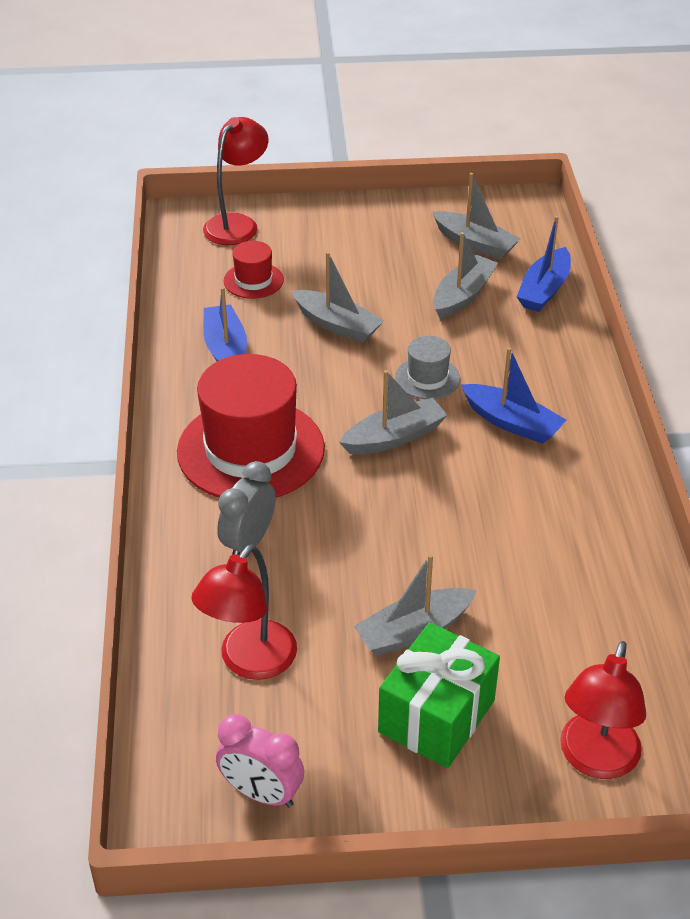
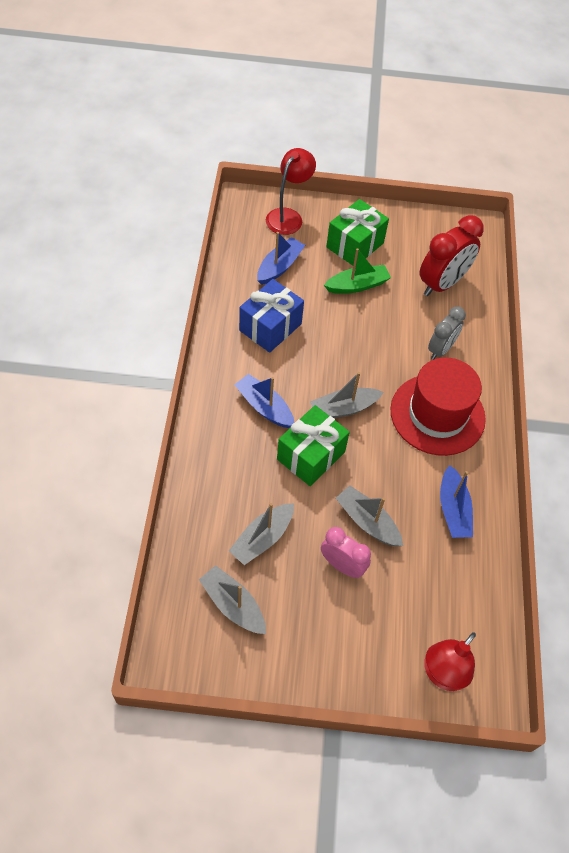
camera: 175 degrees left, 15 degrees up
(249, 662) = (442, 284): red lamp -> red clock
(253, 280) = (430, 588): red hat -> none
(261, 793) = (438, 228): pink clock -> pink clock (342, 565)
(414, 631) = (357, 285): grey boat -> green boat
(427, 378) = (311, 455): grey hat -> green gift
(544, 290) = (195, 533): blue boat -> blue boat (279, 267)
(546, 532) = (270, 327): none -> blue gift

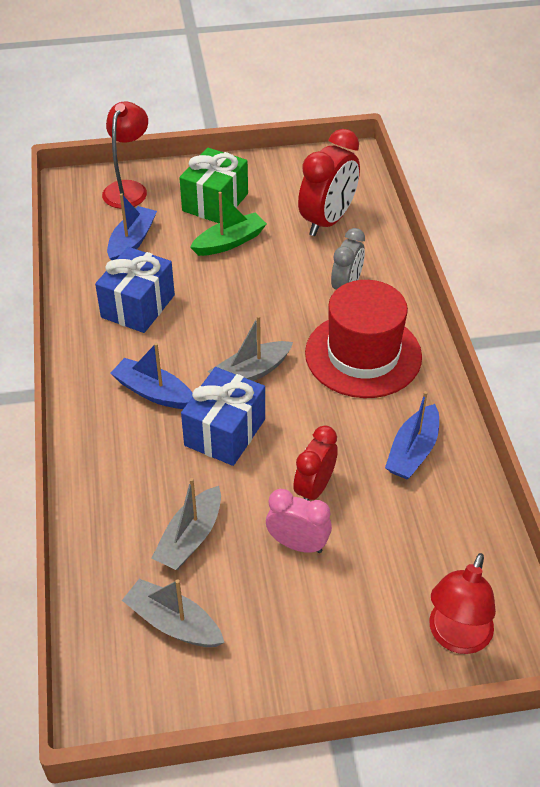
camera: 10 degrees left, 10 degrees down
(311, 455) = (225, 432): green gift -> blue gift
(367, 522) = (314, 488): grey boat -> red clock
(453, 509) = (412, 451): blue boat -> blue boat turned 45 degrees clockwise

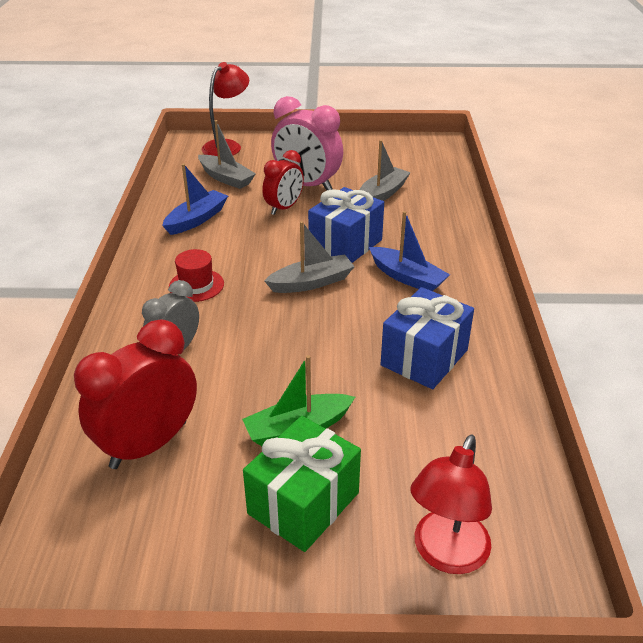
camera: 170 degrees left, 10 degrees down
(132, 241) = (435, 447): blue boat -> none
(173, 623) = (396, 164): grey boat -> grey boat (226, 178)
(298, 544) = (307, 185): pink clock -> pink clock, size x1.60
(363, 355) = (196, 285): red hat -> red hat, size x0.47

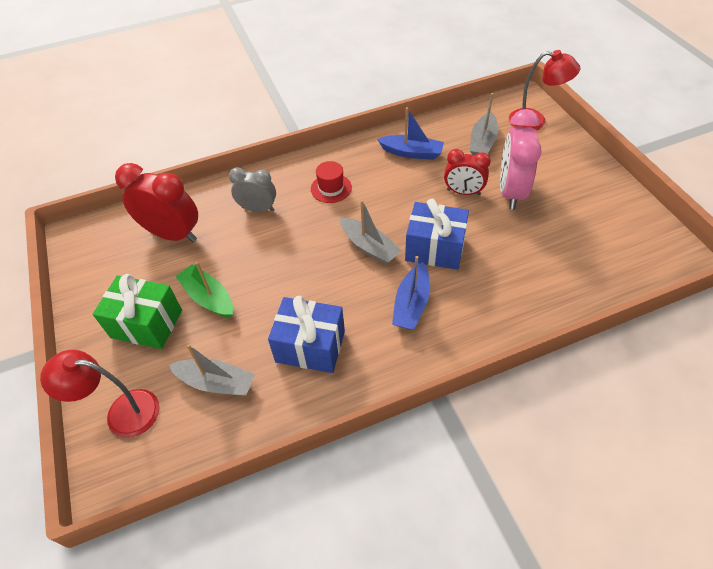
camera: 70 degrees right, 15 degrees up
(382, 194) = (535, 245): grey boat -> grey boat (216, 383)

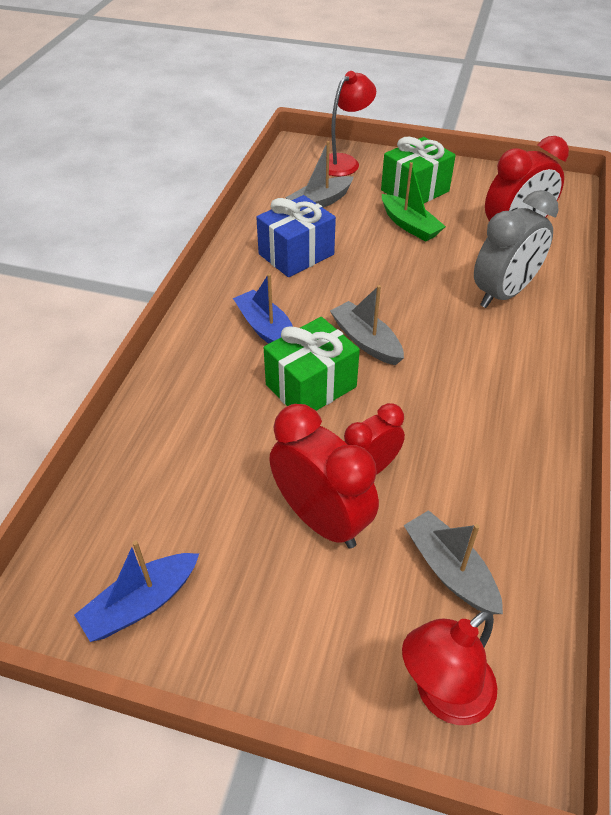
camera: 125 degrees right, 5 degrees down
(208, 297) = (410, 225): green boat -> green boat turned 60 degrees clockwise
(258, 209) = (503, 294): grey clock -> grey clock, size x1.60
(331, 188) = (488, 359): red hat -> none
(369, 247) = (366, 341): grey boat -> grey boat turned 60 degrees clockwise
(412, 153) = (494, 470): blue boat -> blue boat (141, 603)
(435, 249) = (311, 386): blue gift -> green gift
(511, 192) = (321, 519): pink clock -> red clock

